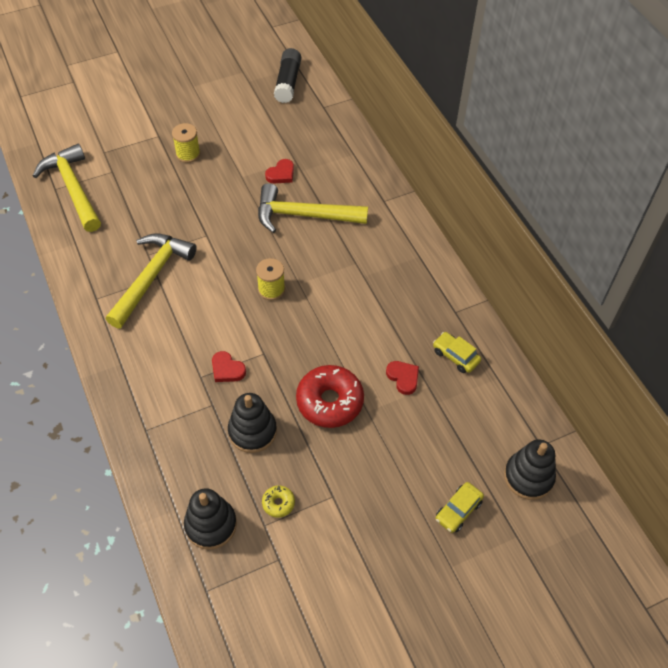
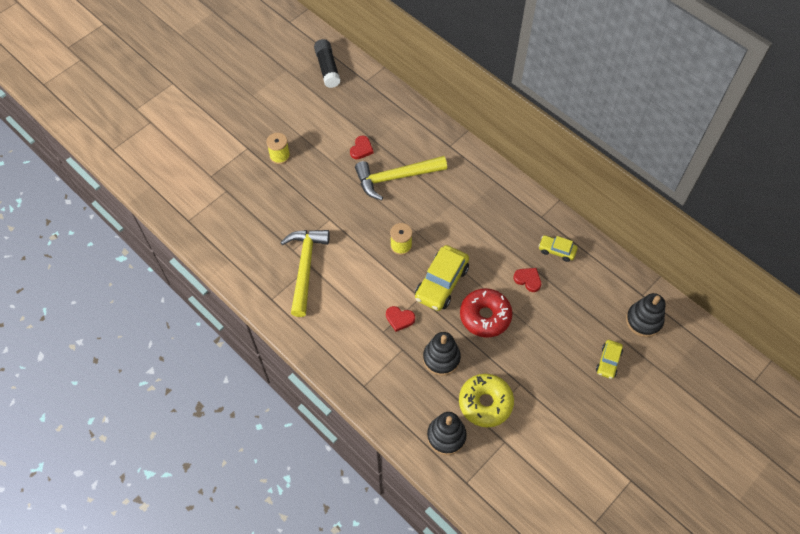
camera: 20 degrees left, 5 degrees up
(73, 188) = (203, 215): yellow hammer -> none
(278, 503) = (485, 403): yellow donut -> yellow donut, size x2.20
(297, 346) = (441, 283): none -> yellow car

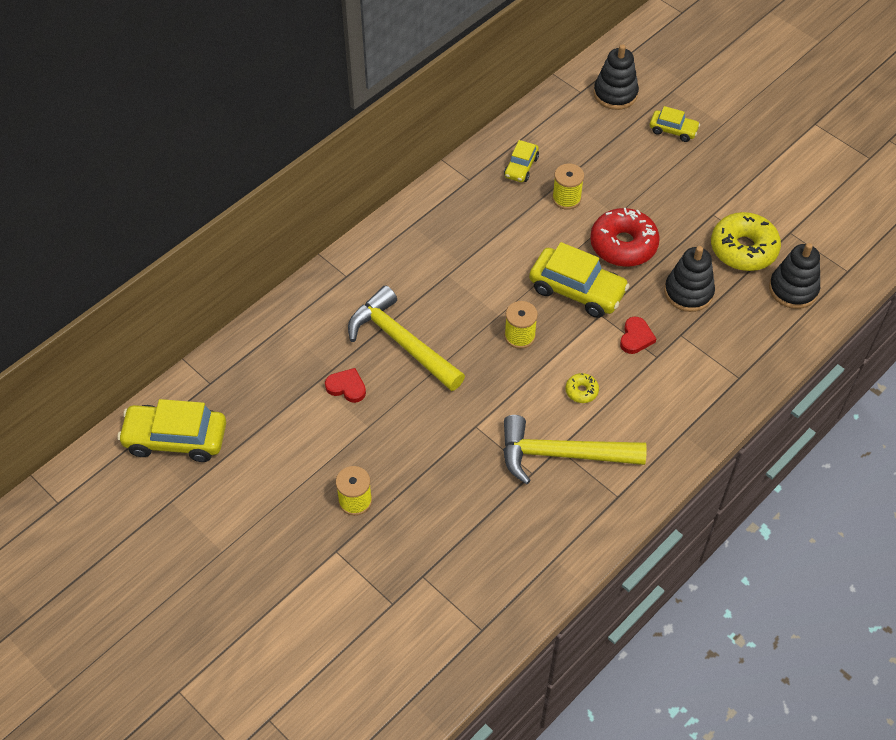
camera: 90 degrees left, 5 degrees down
(327, 68) = (175, 439): black glue stick -> yellow car
(355, 282) = (581, 391): none -> yellow donut
(396, 178) = (402, 342): yellow hammer -> yellow hammer turned 150 degrees clockwise
(528, 280) = (566, 198): red heart -> yellow spool

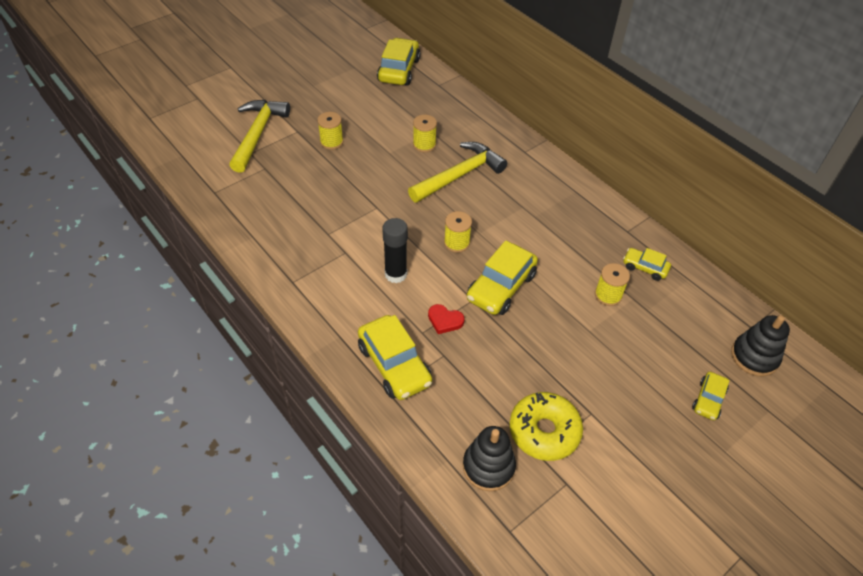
camera: 95 degrees right, 5 degrees down
(346, 387) = (424, 145): red heart -> yellow spool
(562, 454) = (339, 253): yellow hammer -> yellow hammer (258, 134)
(581, 391) = (396, 274): yellow donut -> black glue stick
(623, 245) = (551, 329): red donut -> none
(688, 292) = (492, 371): black stacking toy -> none
(705, 376) = (394, 365): none -> yellow car

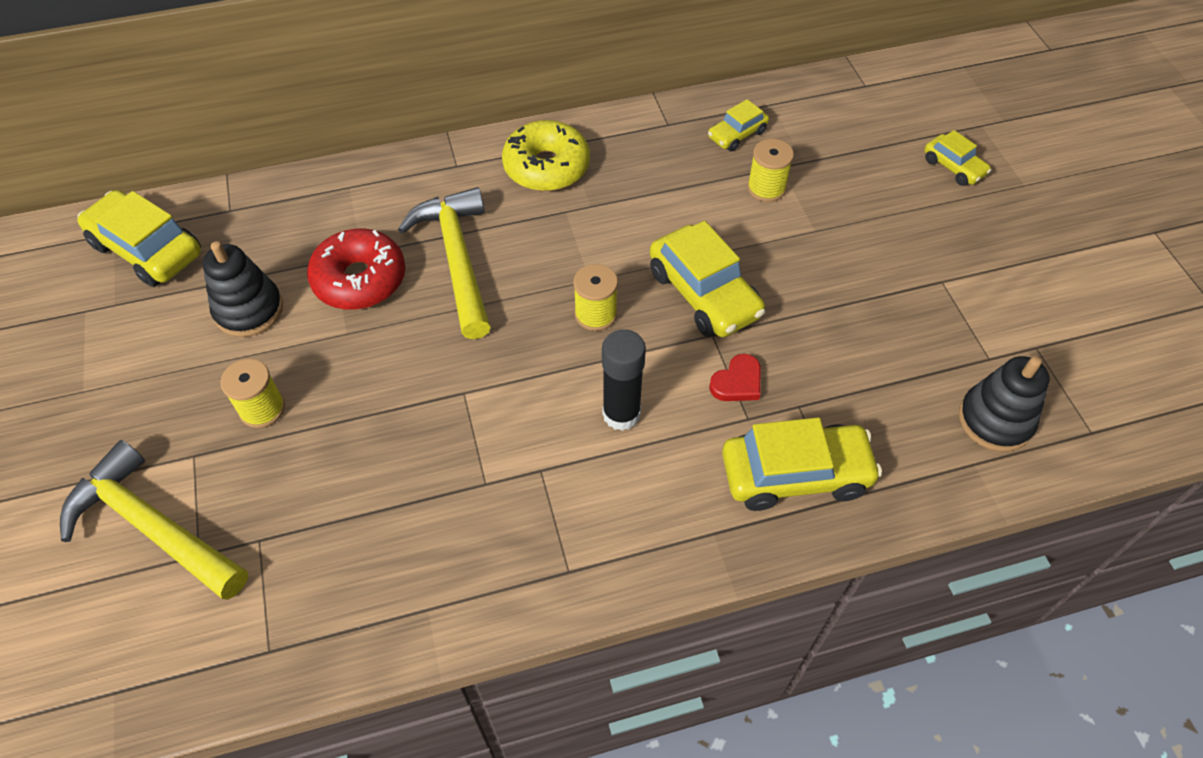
camera: 65 degrees left, 5 degrees up
(424, 145) = (360, 279): yellow spool -> red donut
(544, 431) = (956, 339): yellow donut -> yellow donut (546, 167)
(754, 357) = (906, 102): black stacking toy -> black stacking toy (249, 310)

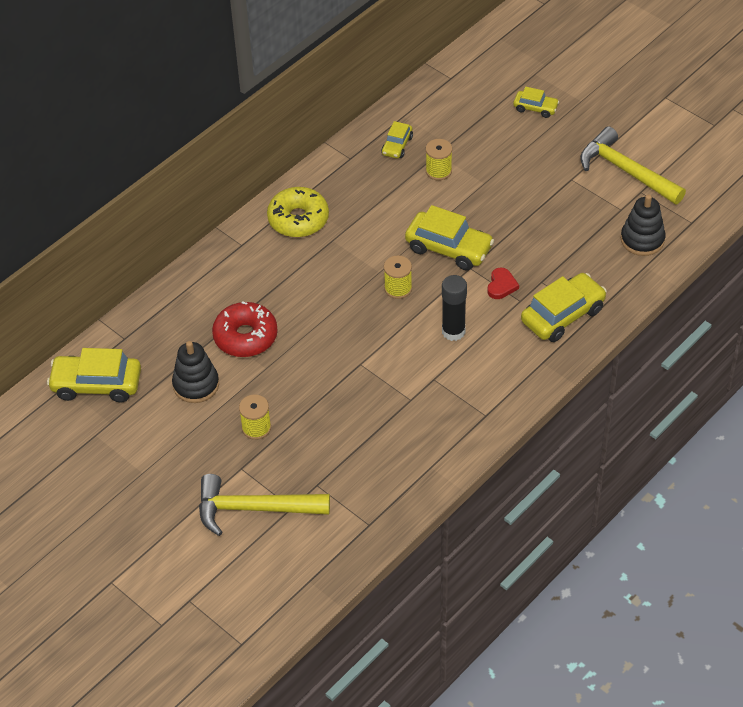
camera: 30 degrees left, 5 degrees down
(457, 260) = (293, 298): yellow hammer -> yellow hammer (626, 171)

